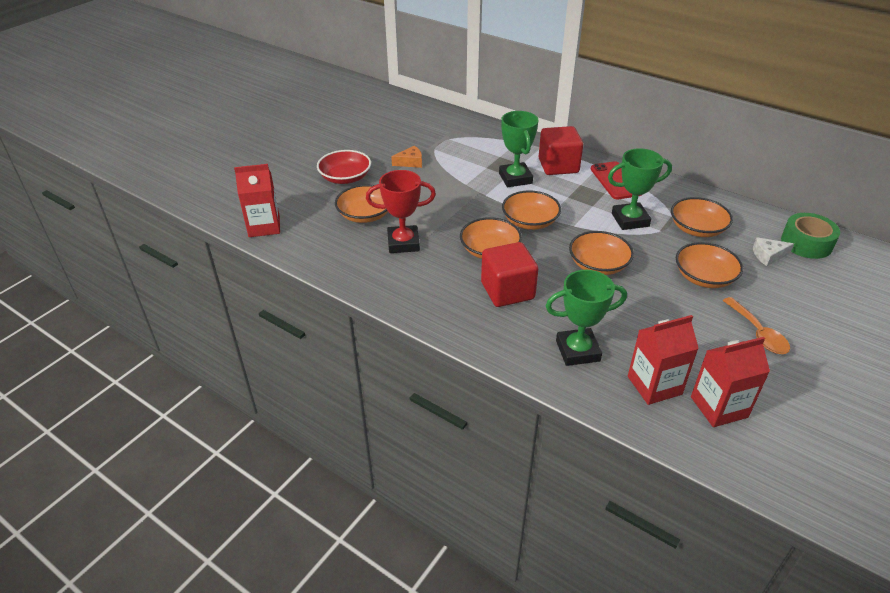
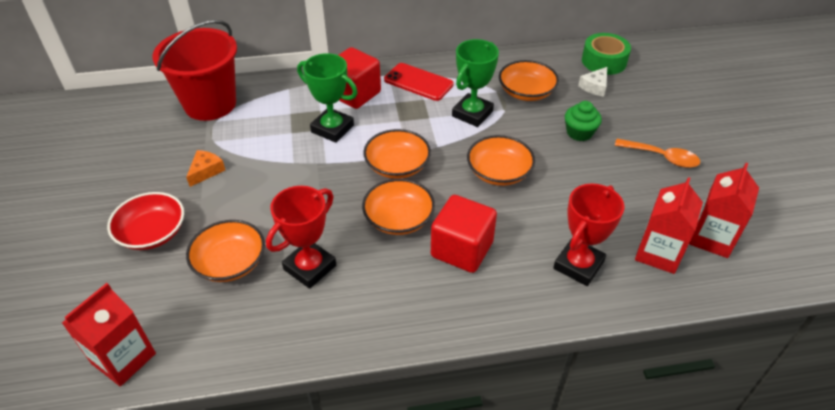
camera: 45 degrees left, 5 degrees up
(458, 128) = (210, 104): none -> red bucket
(577, 351) = (578, 265): green trophy -> red trophy
(704, 277) = (579, 133): orange bowl -> green cupcake

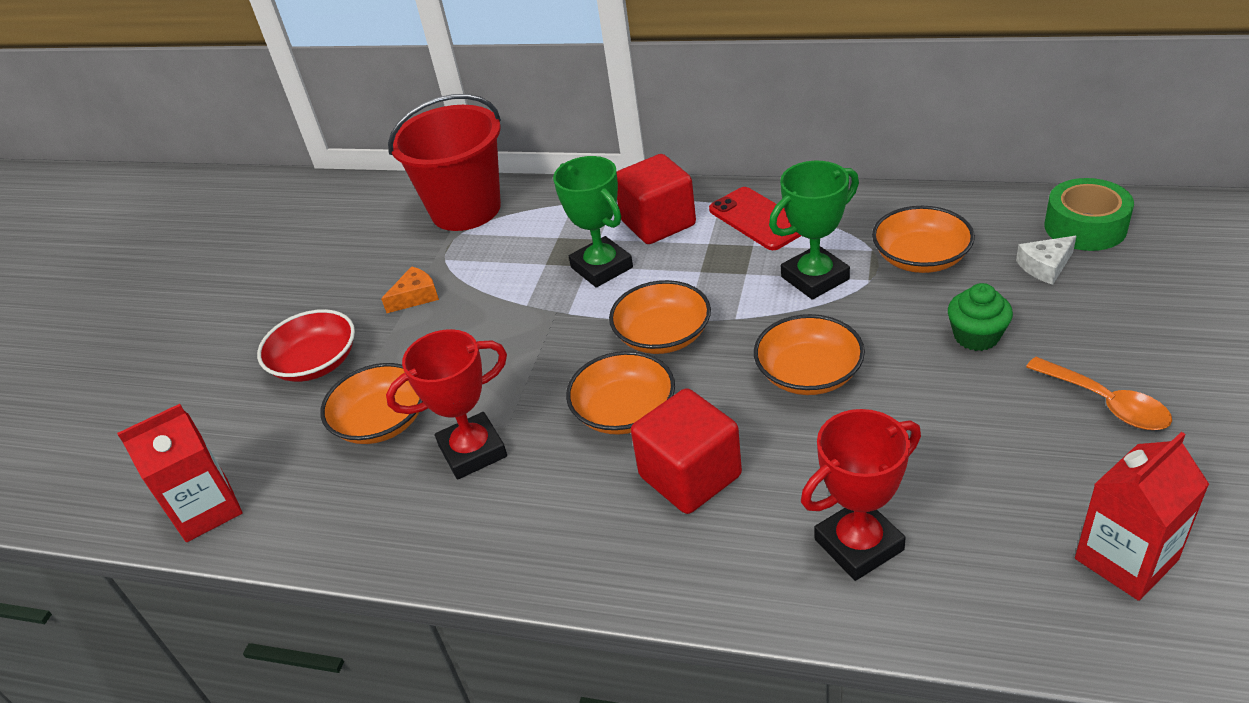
camera: 30 degrees right, 5 degrees down
(658, 253) = (1010, 560): red carton -> none

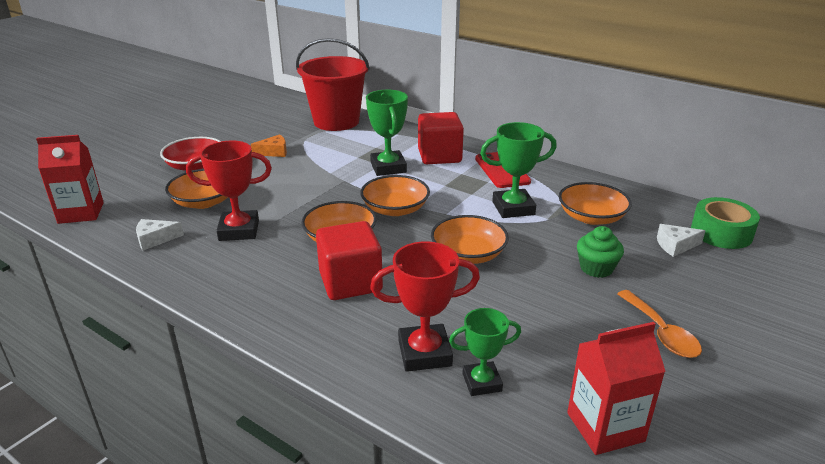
camera: 15 degrees right, 10 degrees down
(362, 512) = (155, 239): none -> white cheese
(953, 558) = (482, 382): none -> green trophy

